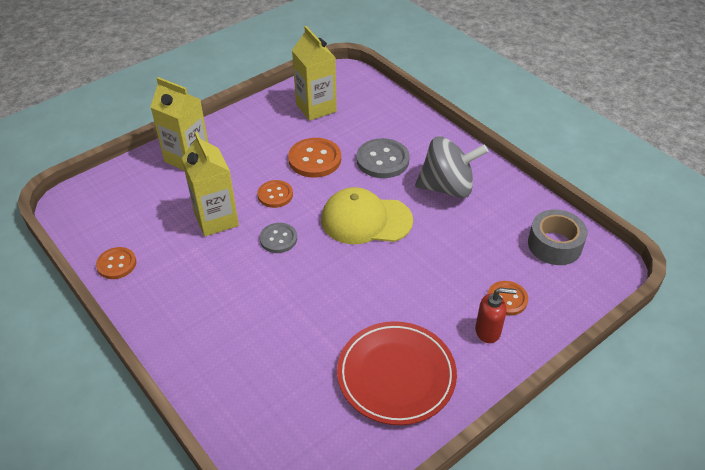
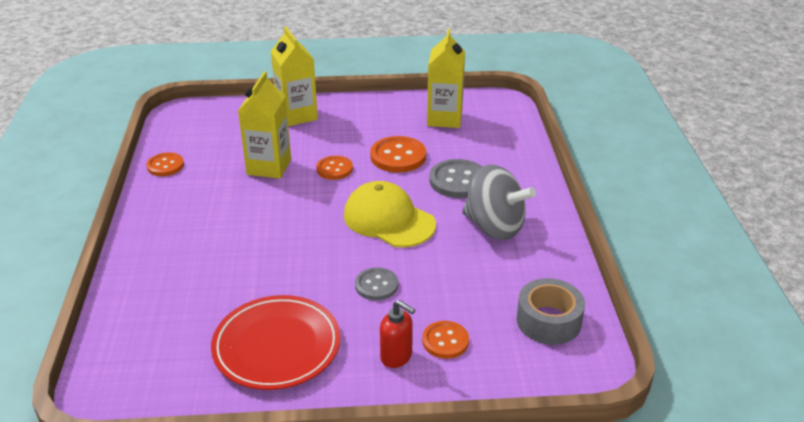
camera: 35 degrees right, 10 degrees down
(278, 239) = (300, 201): grey button -> grey button (376, 285)

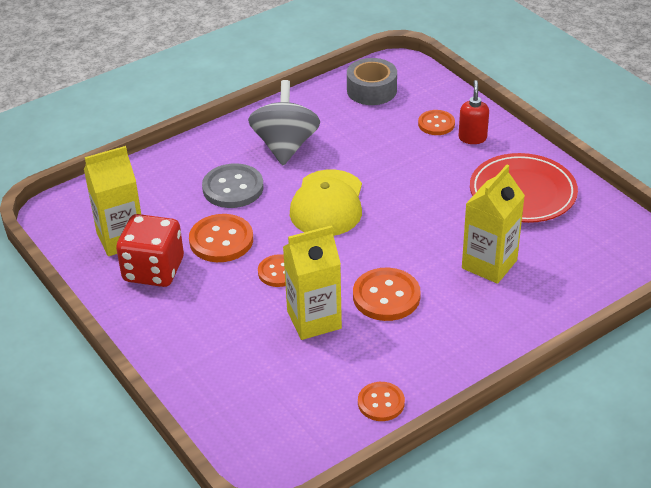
camera: 120 degrees left, 5 degrees up
(250, 206) = (386, 296): none -> orange button
(297, 115) = (196, 354): yellow carton -> yellow carton (489, 264)
(376, 285) = (414, 175): grey button -> none
(396, 122) = (153, 270): none -> red dice

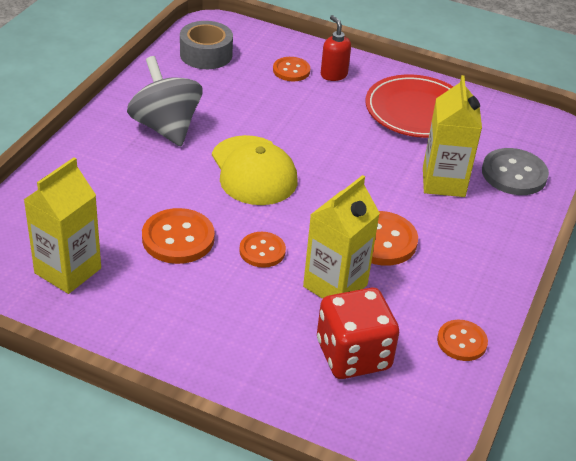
camera: 35 degrees left, 0 degrees up
(153, 270) = (131, 292): red dice -> red dice (353, 355)
(233, 188) = (146, 183): grey button -> grey button (514, 174)

